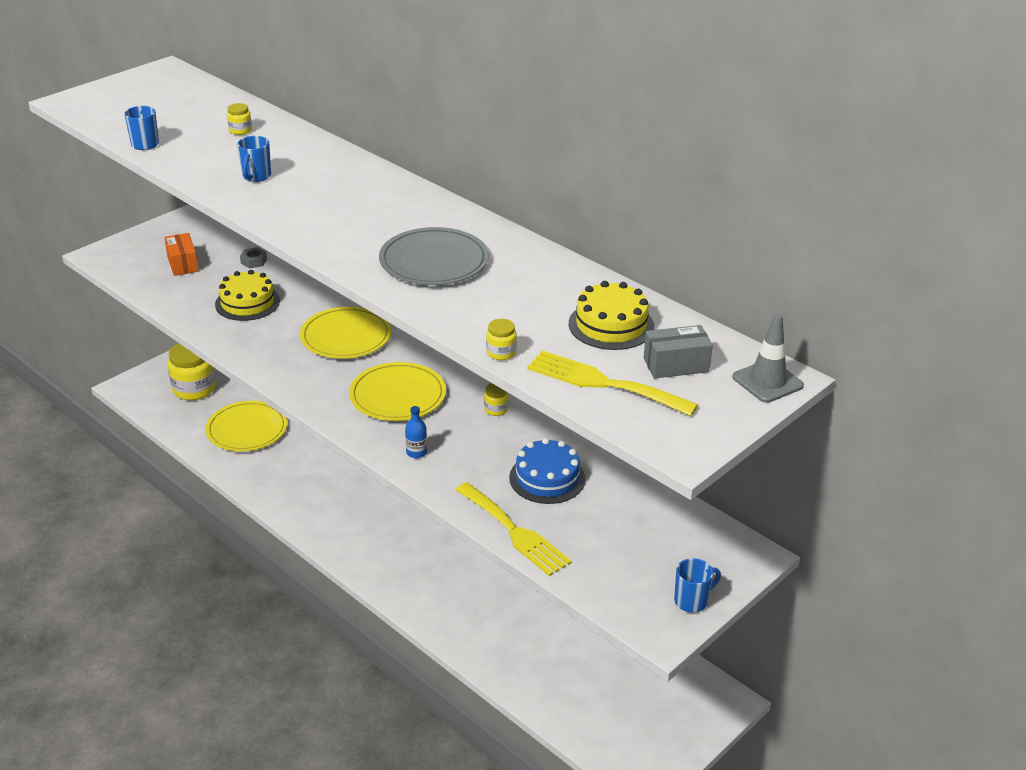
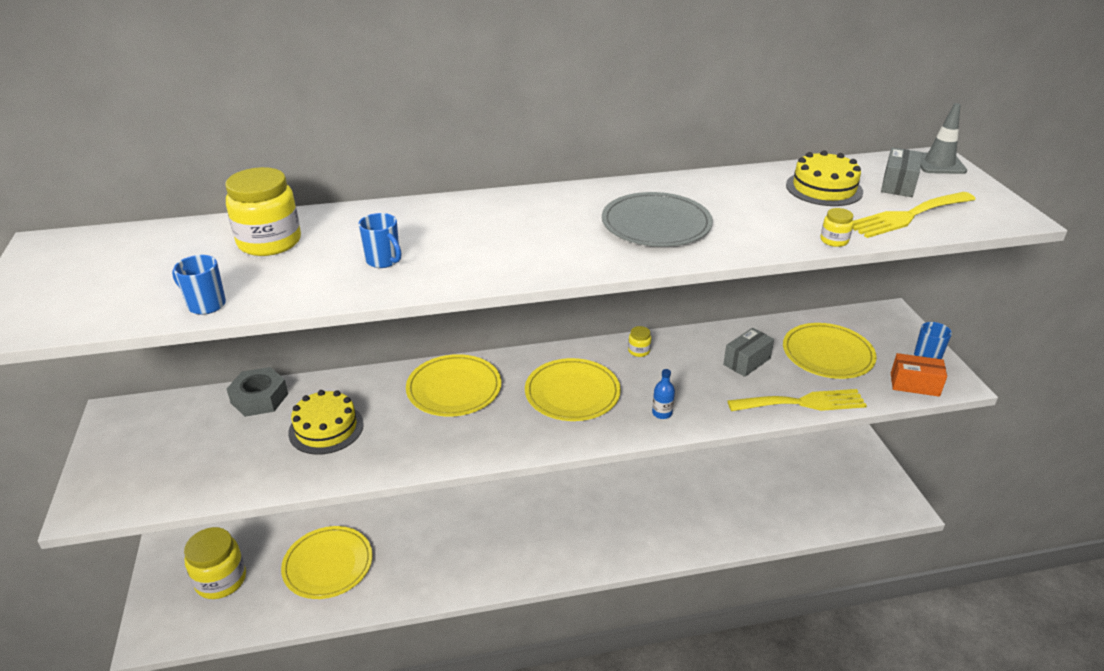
camera: 55 degrees left, 0 degrees up
(183, 264) = (196, 448): orange box -> orange box (914, 384)
(240, 130) = (269, 242): yellow jar -> yellow jar, size x2.24
(254, 261) = (259, 398): grey nut -> grey nut, size x1.82
(547, 478) = (747, 361): blue cake -> grey box
(617, 528) = (827, 354): none -> yellow plate

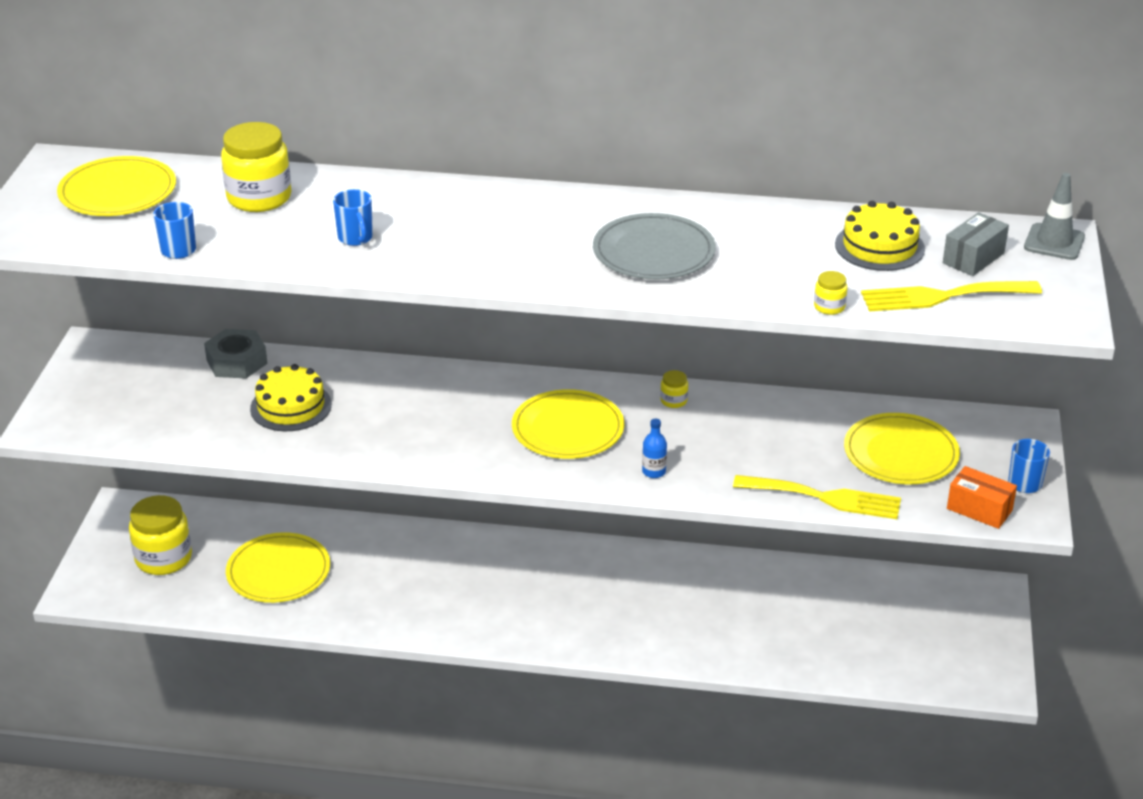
camera: 20 degrees right, 0 degrees up
(454, 388) = (441, 396): yellow plate -> yellow plate (117, 192)
(747, 361) = (794, 440): grey box -> none

